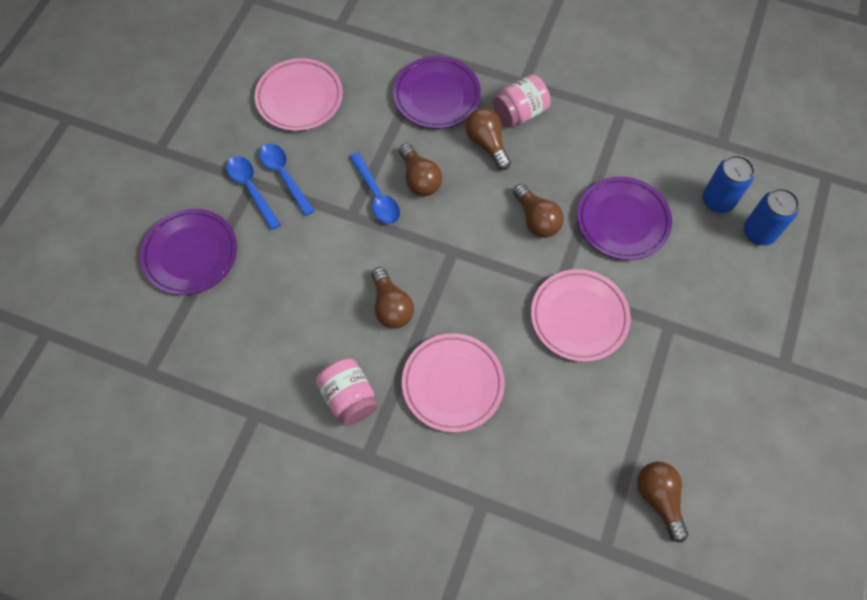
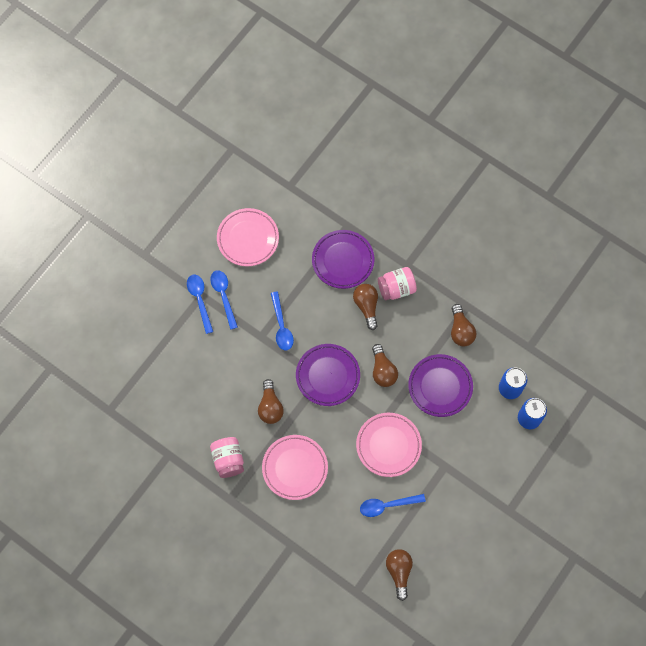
camera: 15 degrees right, 5 degrees up
(191, 254) = (151, 337): purple plate -> purple plate (328, 376)
(419, 179) = (313, 321): brown light bulb -> brown light bulb (460, 330)
(606, 403) = (387, 505): none -> blue spoon

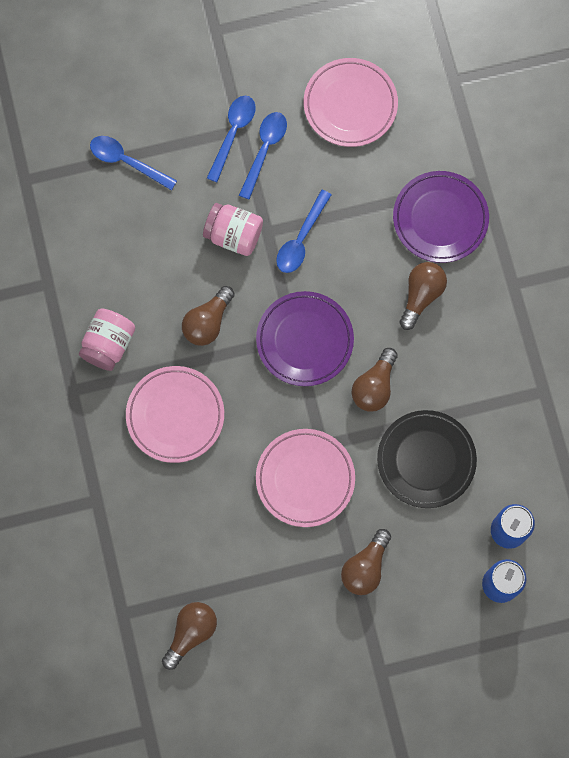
camera: 40 degrees right, 5 degrees up
(387, 505) = (243, 546): blue spoon -> blue spoon (126, 161)
(396, 288) = (475, 302): pink jar -> pink jar (234, 235)
(440, 386) = (426, 460): purple plate -> black plate
(460, 330) = (509, 414): brown light bulb -> brown light bulb (365, 567)

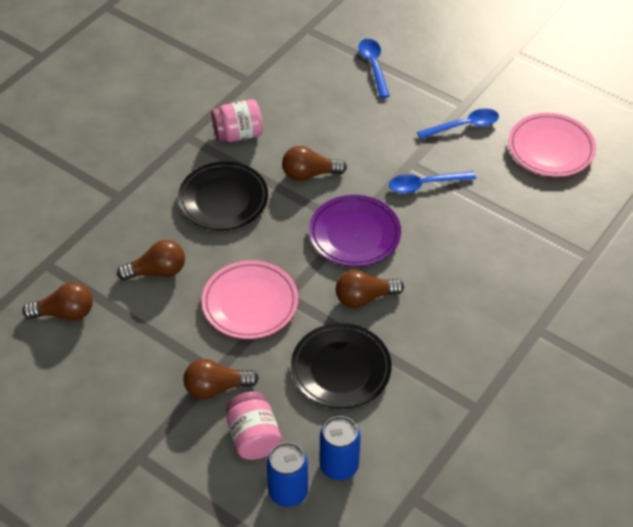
camera: 50 degrees right, 25 degrees down
(175, 415) = (223, 200): pink plate -> black plate
(233, 133) = (456, 103): blue spoon -> none
(234, 235) = (386, 148): pink jar -> pink jar (253, 437)
(421, 295) = (464, 279): brown light bulb -> brown light bulb (157, 271)
(440, 219) = (533, 252): purple plate -> none

